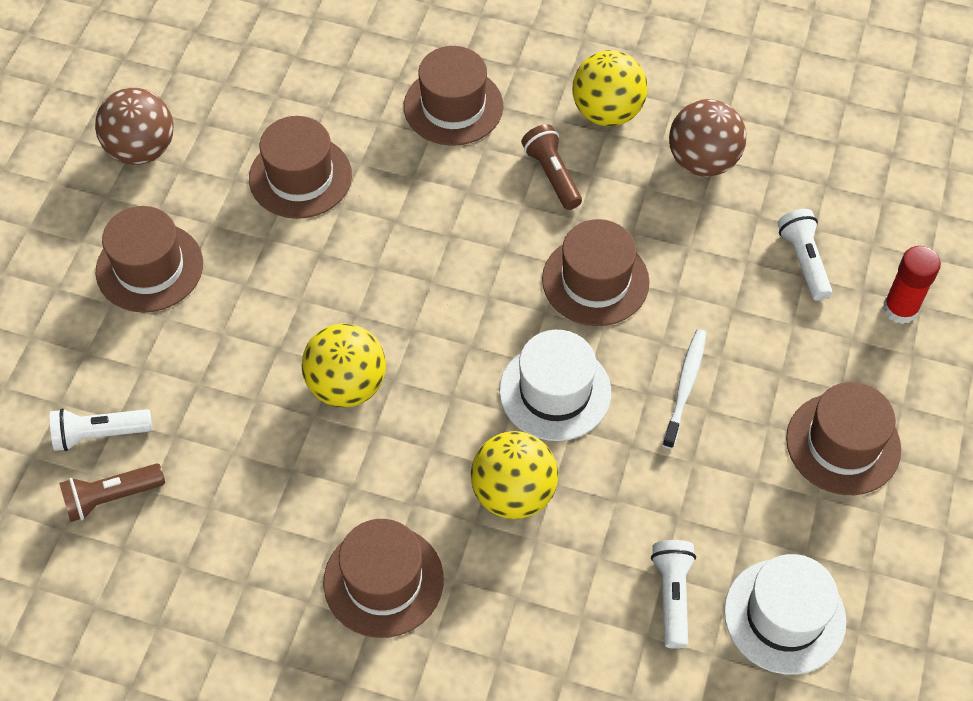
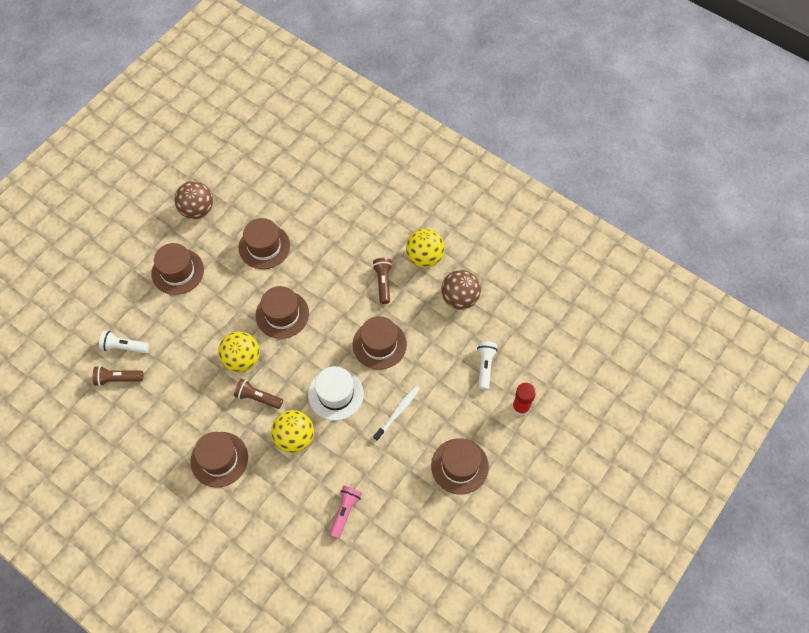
camera: 20 degrees right, 5 degrees up
(409, 444) = (258, 398): none -> brown flashlight
(453, 106) = (351, 231): brown hat -> brown hat (282, 314)
(672, 596) = (345, 512): white flashlight -> pink flashlight
(784, 616) = (392, 540): white hat -> none

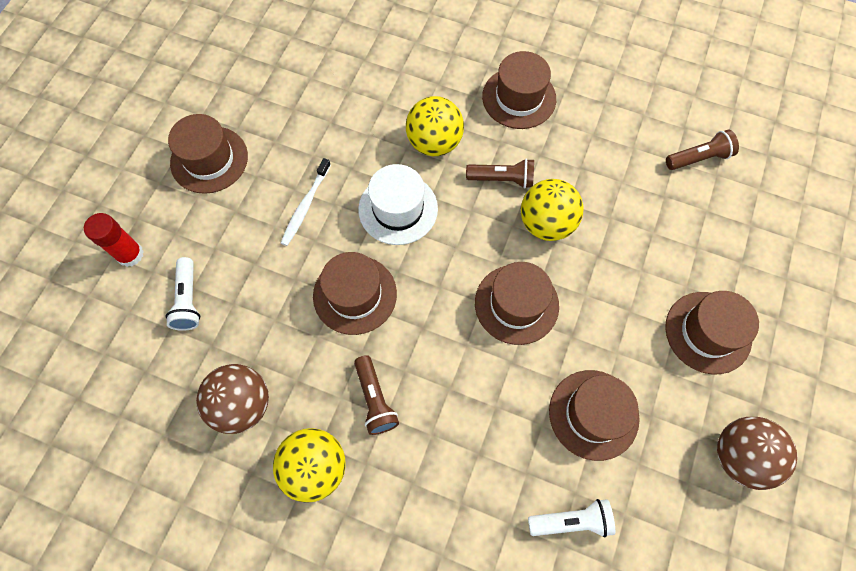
camera: 165 degrees right, 5 degrees up
(124, 347) = (716, 200): white flashlight -> white flashlight (571, 520)
(345, 512) = (344, 78): pink flashlight -> none

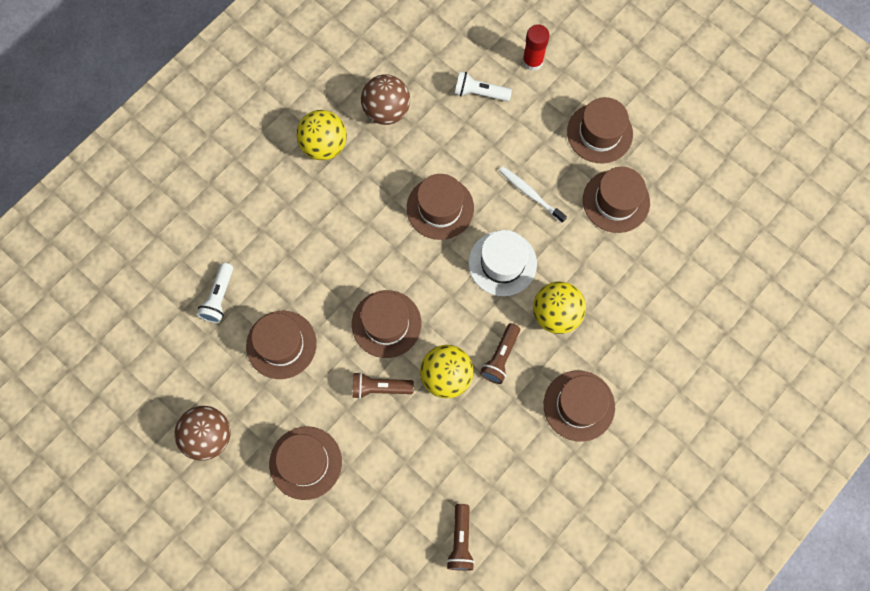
camera: 110 degrees right, 5 degrees up
(287, 123) = (616, 201): none -> brown hat
(375, 399) = (354, 197): brown flashlight -> brown flashlight (380, 388)

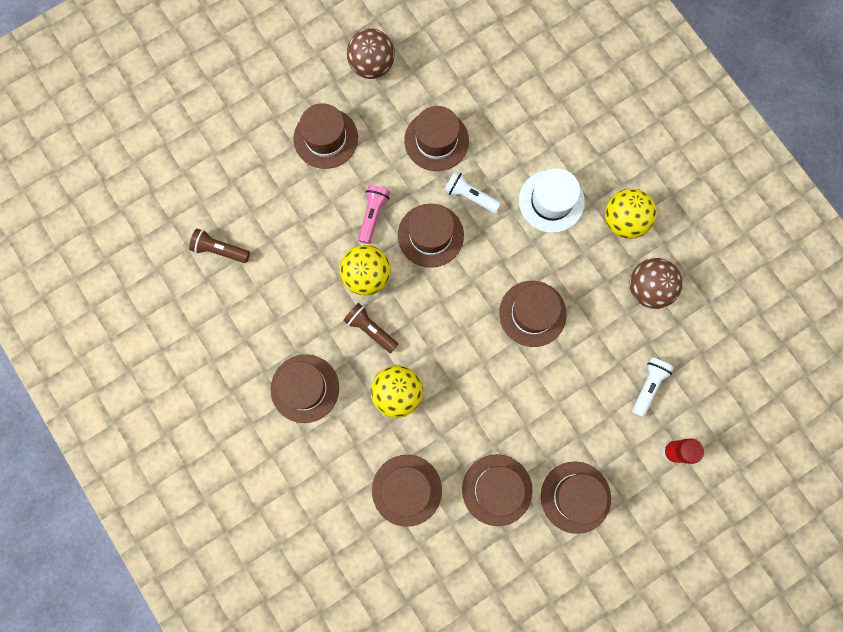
camera: 105 degrees right, 5 degrees up
(219, 297) = (494, 97): white flashlight -> white flashlight (470, 196)
(380, 388) = (373, 215): brown flashlight -> pink flashlight
(502, 263) = (461, 357): white hat -> white hat (551, 201)
(530, 193) = (526, 405): white toothbrush -> none
(643, 281) = (406, 490): none -> brown hat

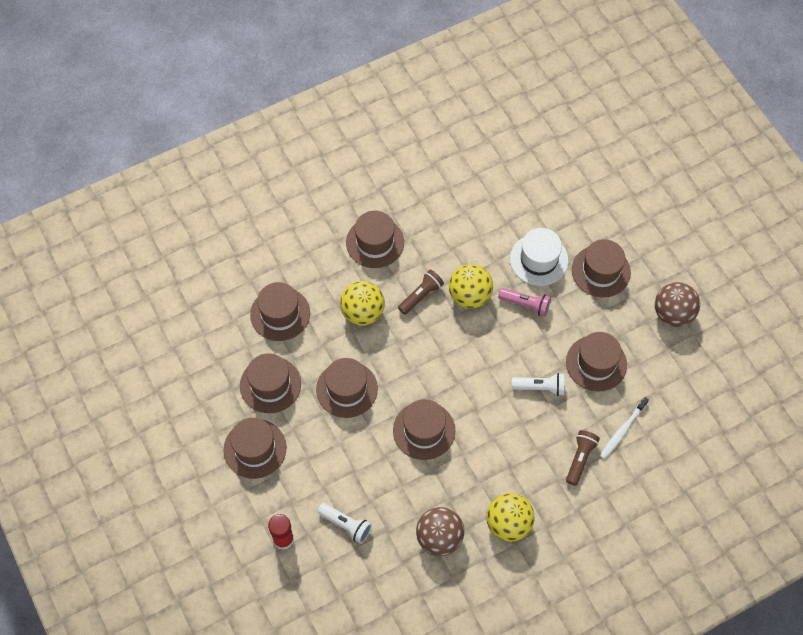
camera: 95 degrees right, 15 degrees down
(220, 250) = (500, 185): brown flashlight -> brown flashlight (580, 459)
(430, 235) = (504, 351): brown hat -> brown hat (347, 389)
(470, 196) = (540, 387): white flashlight -> white flashlight turned 60 degrees clockwise
(510, 114) = (622, 431): none -> white toothbrush
(551, 201) = (532, 459): white hat -> white hat (539, 259)

